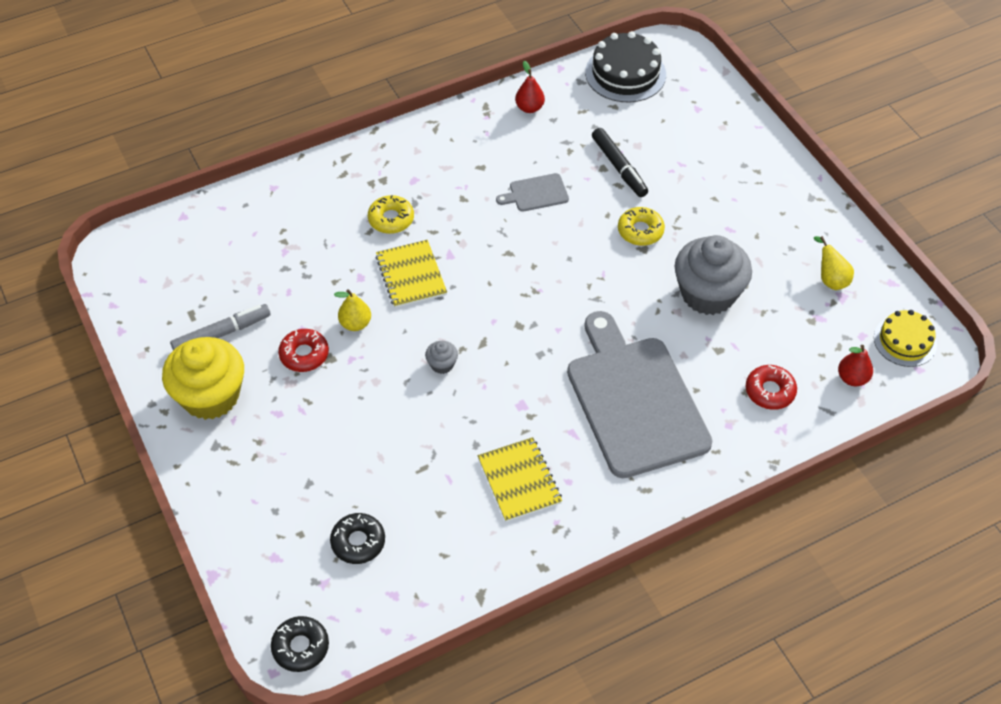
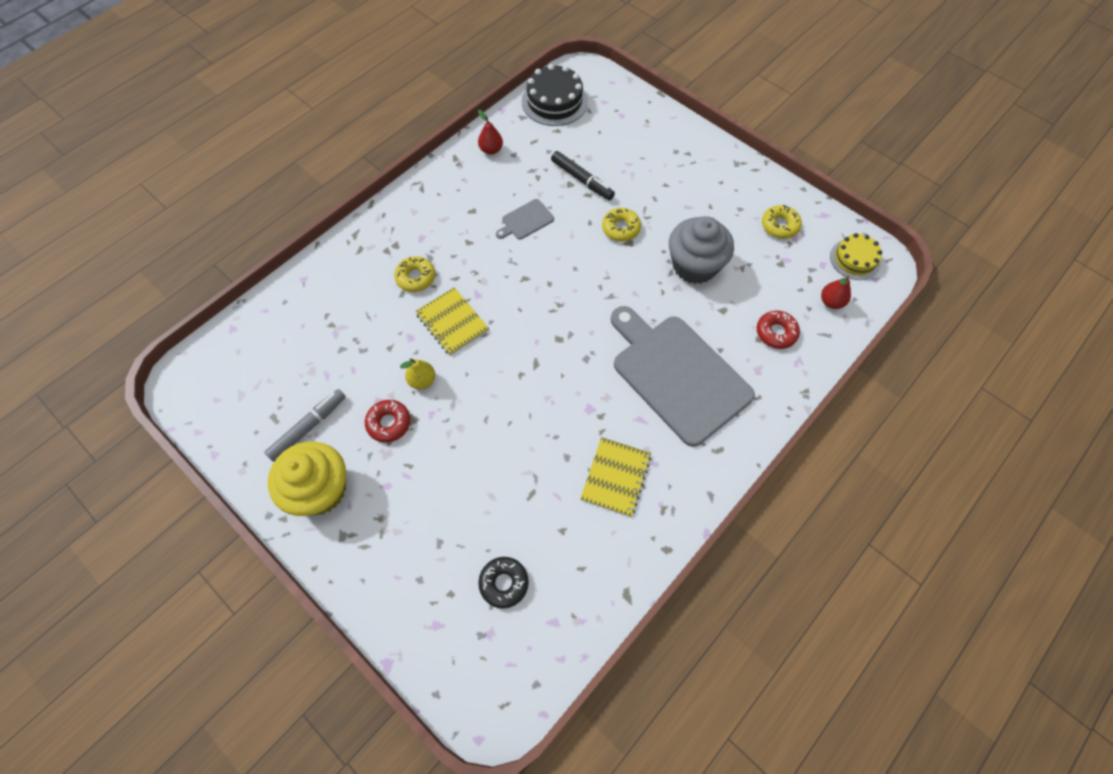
camera: 20 degrees left, 10 degrees up
(300, 647) = (493, 704): black donut -> none
(442, 364) = (510, 394): grey cupcake -> none
(519, 480) = (616, 477): yellow notebook -> yellow notebook turned 60 degrees clockwise
(830, 279) = (779, 225): yellow pear -> yellow donut

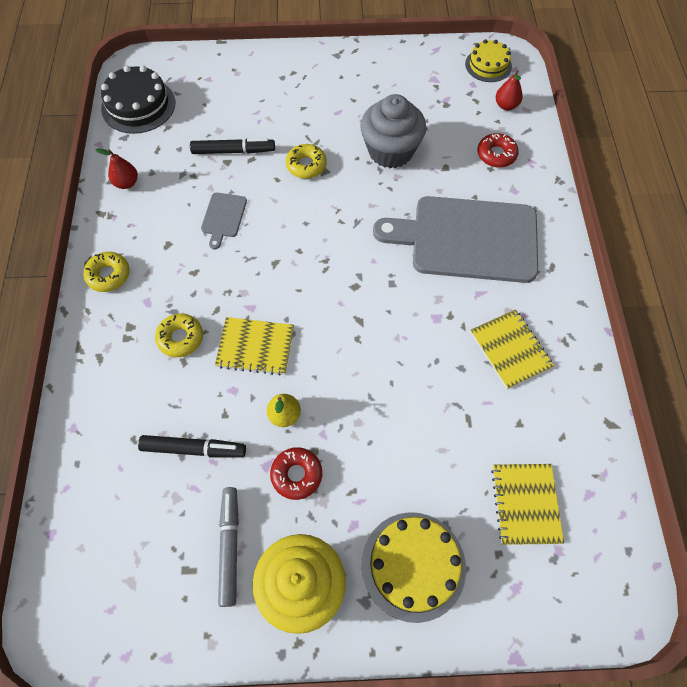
camera: 45 degrees left, 0 degrees up
(350, 352) = (194, 449): none -> black marker
(392, 545) = (413, 565): none -> yellow cake
(504, 583) = (525, 504): black donut -> yellow notebook
(779, 225) = (416, 78): yellow donut -> yellow donut (108, 275)

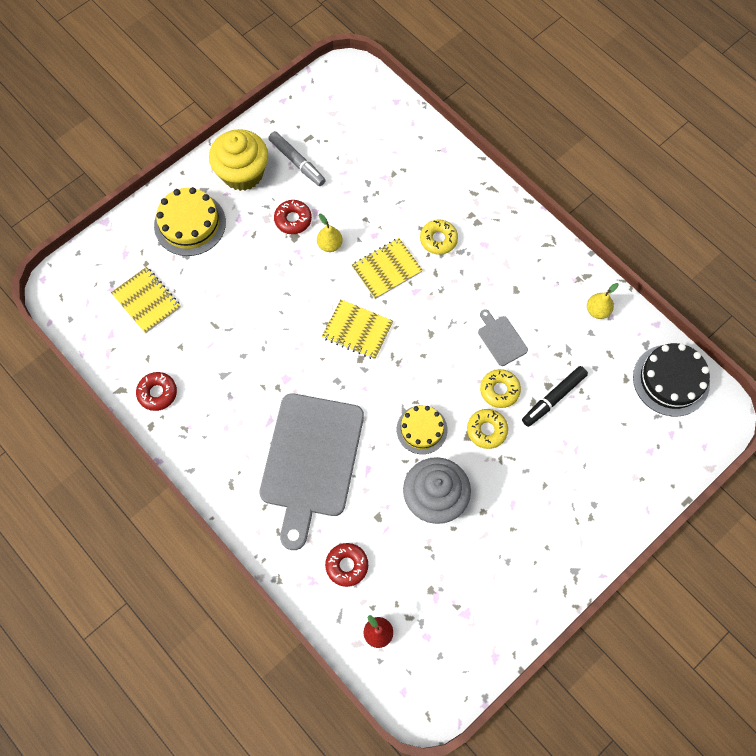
camera: 140 degrees right, 5 degrees up
(108, 275) = (528, 241): yellow donut -> yellow donut (499, 390)
(126, 183) = (597, 310): red pear -> yellow pear
(194, 449) = (364, 189): black marker -> none
(467, 239) = (311, 460): grey cutting board -> grey cutting board turned 135 degrees clockwise
(488, 65) = (431, 676): yellow cake -> yellow cake (422, 429)
(510, 349) = (219, 393): yellow notebook -> yellow notebook (357, 330)
(572, 393) = (157, 393): none -> red donut

